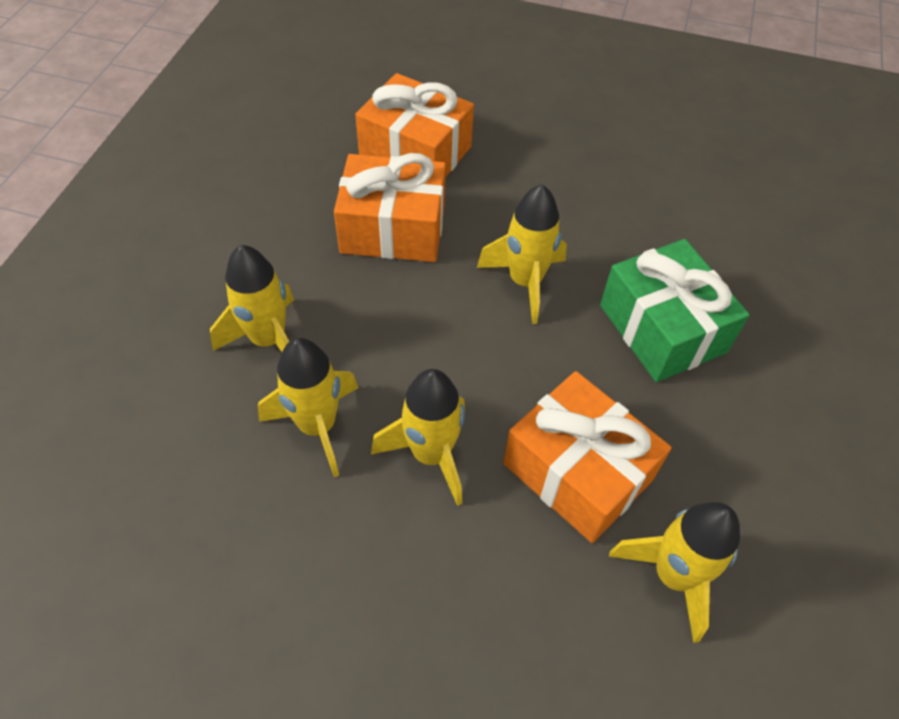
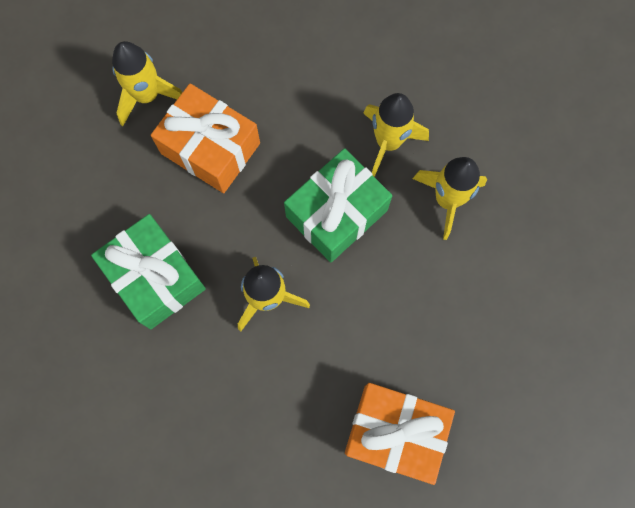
camera: 170 degrees right, 20 degrees up
(393, 228) = (388, 330): orange gift -> none
(417, 353) = (336, 213): none -> green gift
(431, 454) = (308, 139): yellow rocket -> none

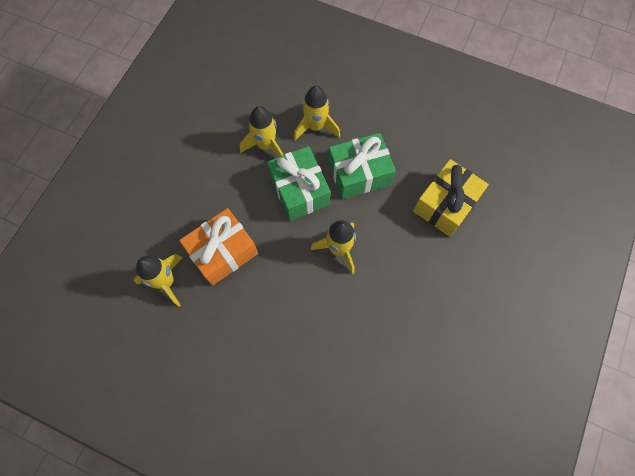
camera: 70 degrees left, 5 degrees down
(155, 277) = (298, 316): green gift -> green gift (359, 173)
(395, 432) = (445, 204): orange gift -> yellow gift

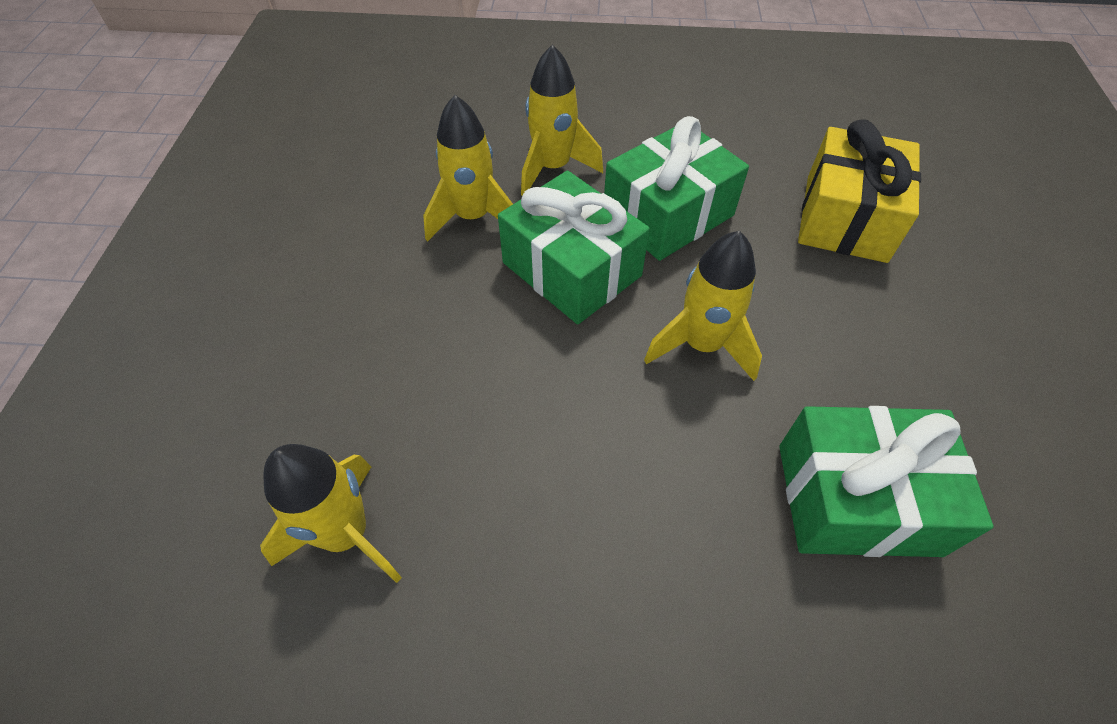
camera: 20 degrees left, 15 degrees down
(223, 252) = (461, 426): orange gift -> none
(365, 338) = (857, 498): none -> green gift

